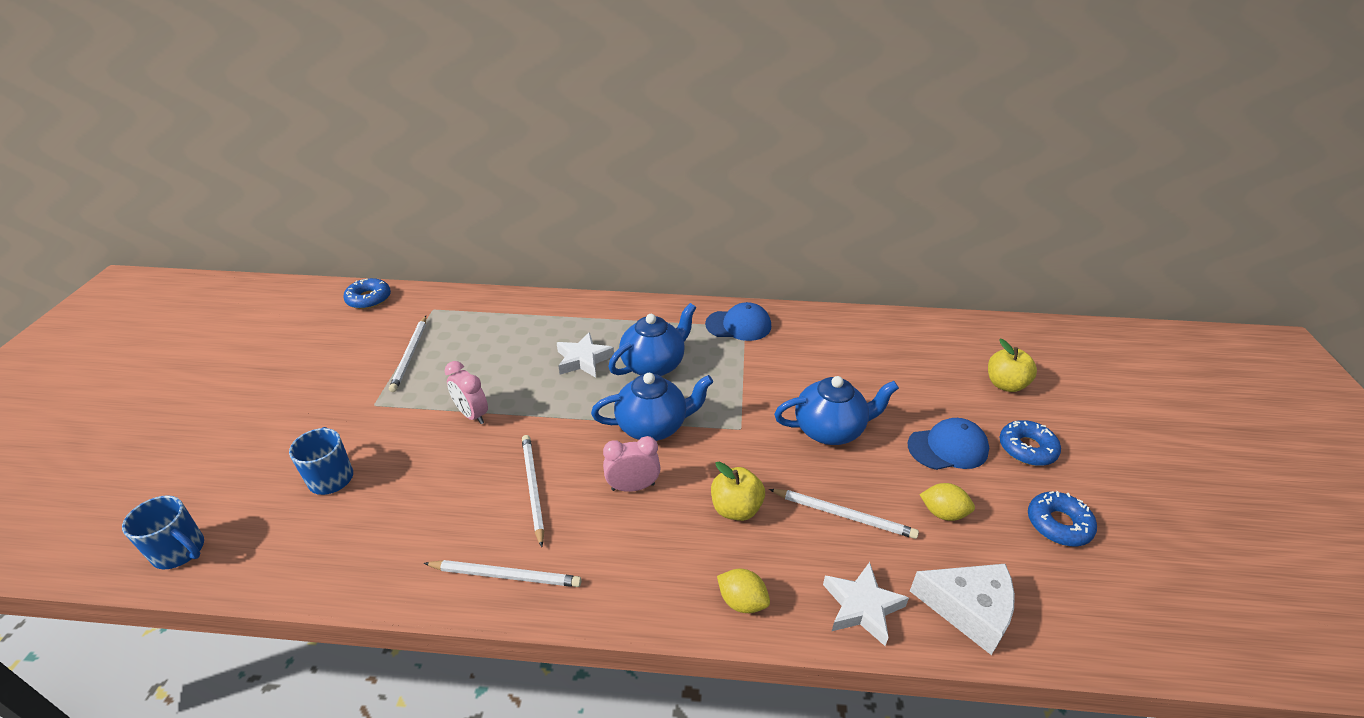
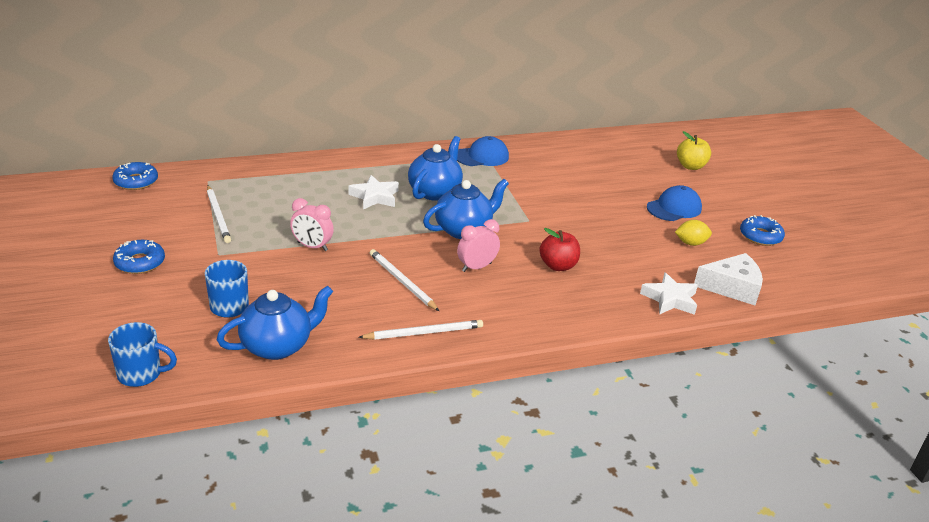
camera: 25 degrees left, 5 degrees down
(736, 509) = (558, 266): yellow apple -> red apple
(742, 601) = (595, 312): yellow lemon -> none
(830, 430) = (592, 211): blue teapot -> blue teapot (277, 346)
(844, 515) = (630, 256): white pencil -> none
(1027, 448) = (722, 200): blue donut -> blue donut (140, 262)

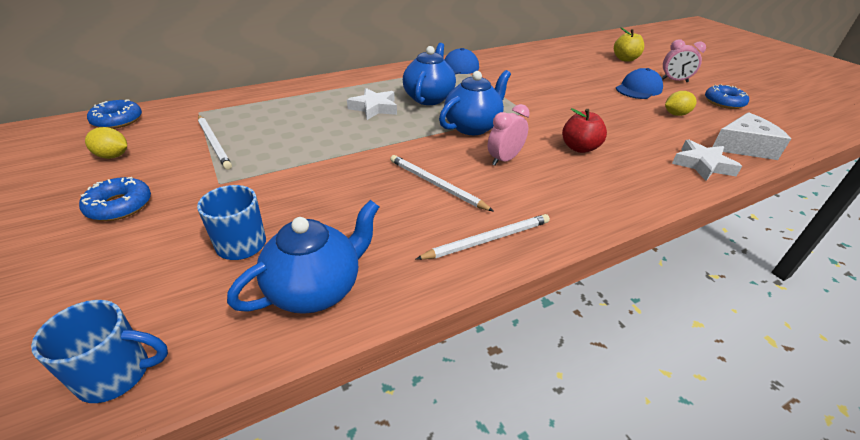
camera: 10 degrees left, 5 degrees up
(133, 217) = (113, 156): none -> yellow lemon
(312, 246) = (325, 161): pink clock -> pink clock (674, 80)

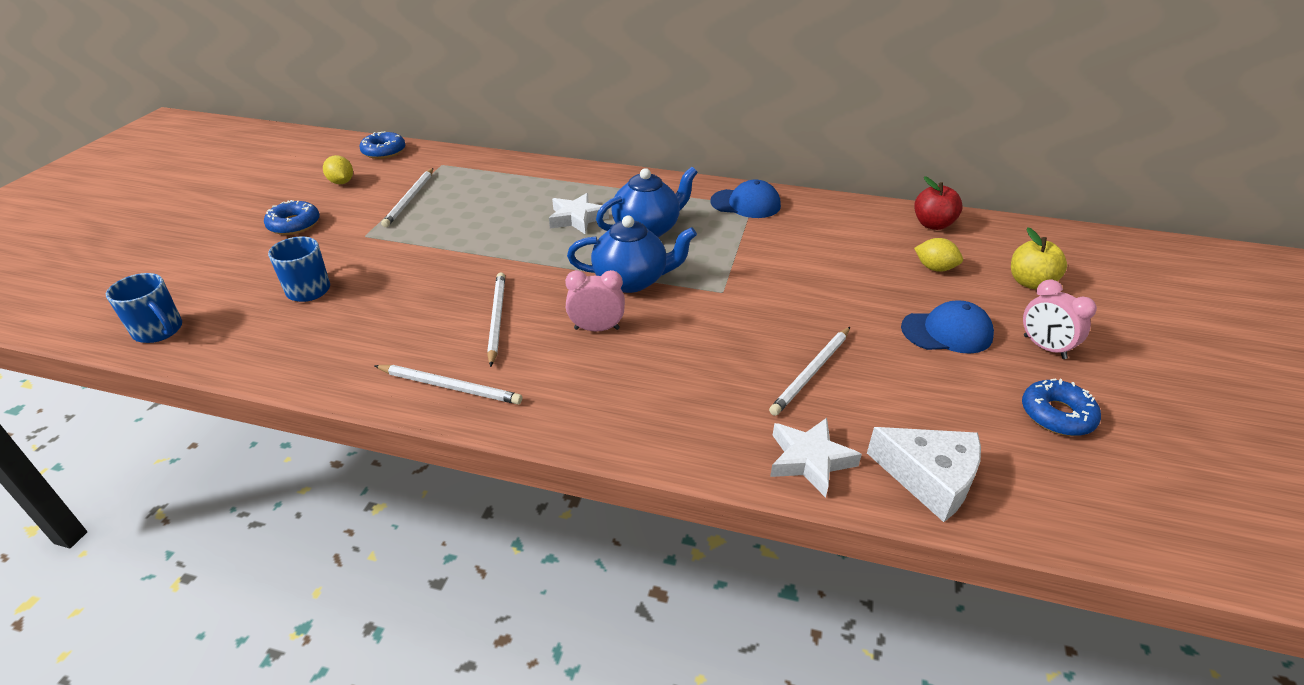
camera: 45 degrees right, 0 degrees up
(316, 289) = (297, 347): blue teapot -> none
(579, 148) = (698, 359): red apple -> red apple (933, 224)
(630, 129) = (811, 372): none -> white pencil
(675, 114) = (924, 389): yellow lemon -> yellow lemon (934, 268)

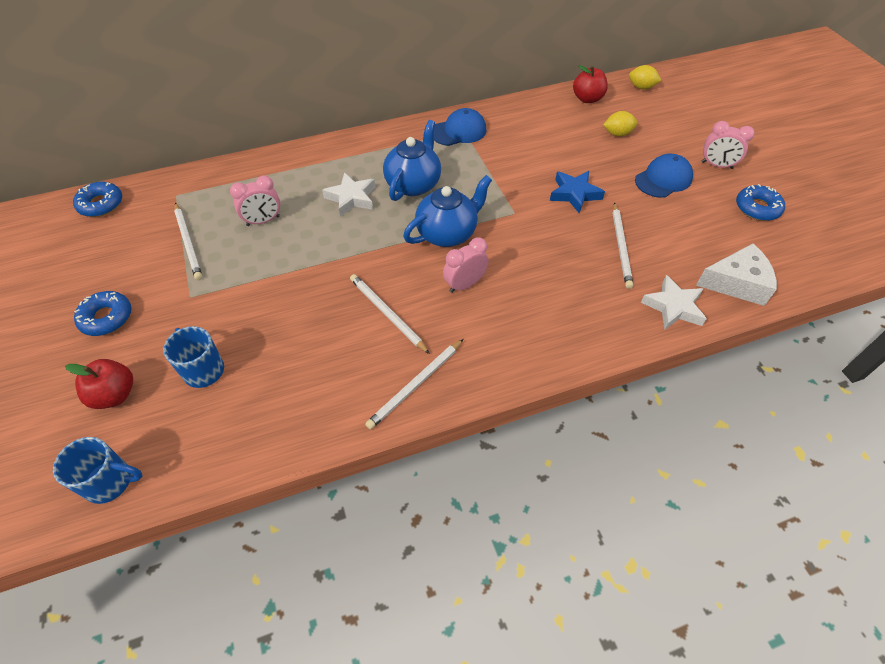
camera: 35 degrees left, 15 degrees up
(235, 276) = (115, 395): none -> red apple
(341, 182) = (99, 254): yellow lemon -> yellow lemon (641, 87)
(450, 387) = (415, 385): white pencil -> white pencil turned 150 degrees clockwise
(483, 206) = (263, 221): none -> pink clock
(812, 302) = (574, 194): none -> blue star
(1030, 282) = (674, 121): yellow apple -> none

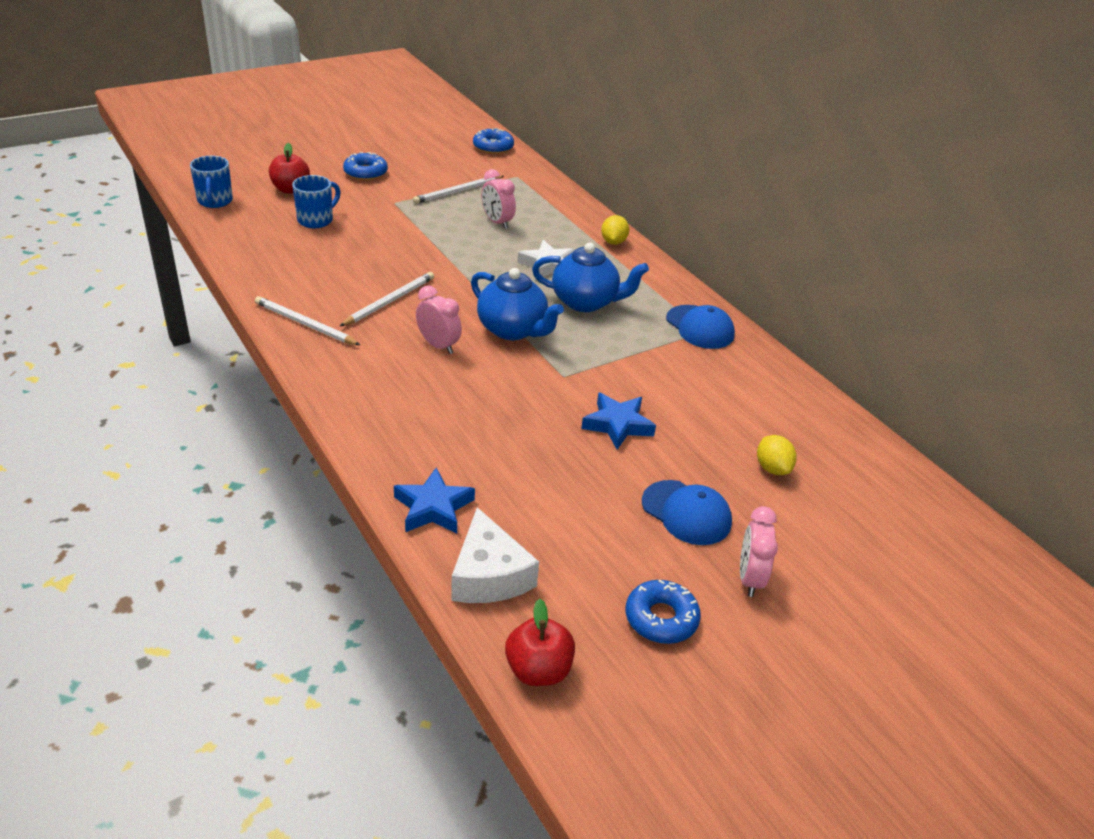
camera: 75 degrees right, 15 degrees down
(587, 99) = (843, 439): red apple -> red apple (538, 670)
(621, 247) = (530, 464): white pencil -> none
(641, 87) = (916, 499): yellow lemon -> yellow lemon (613, 242)
(673, 307) = (433, 508): white star -> blue star

